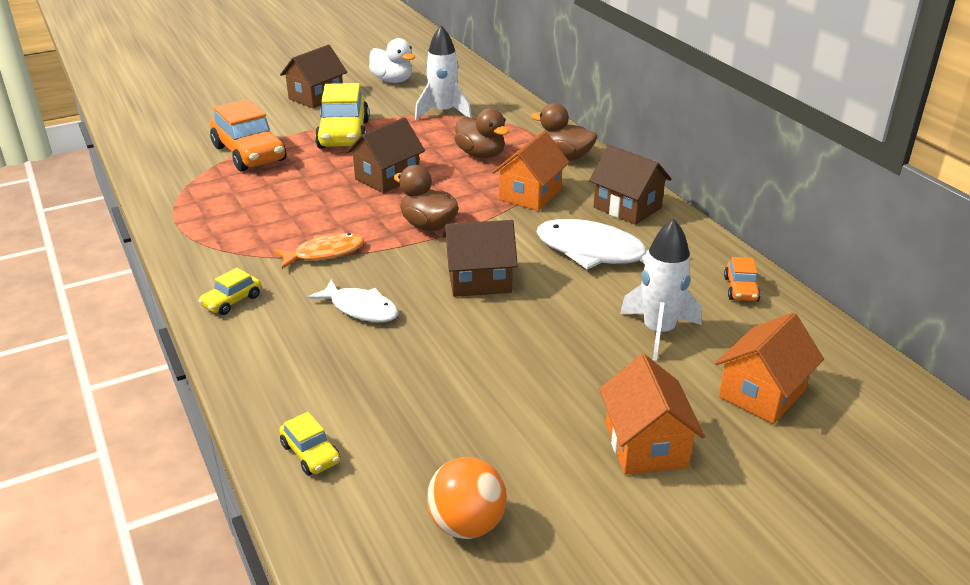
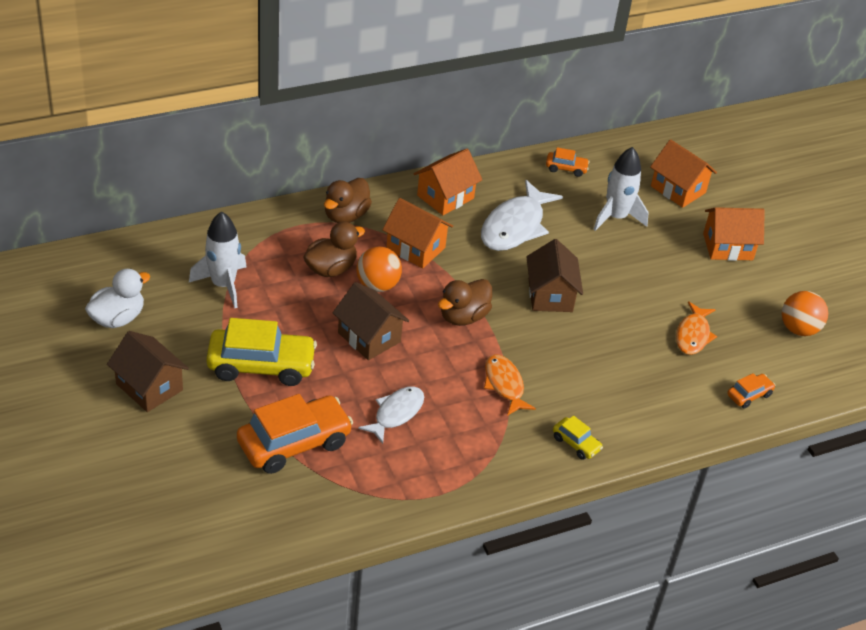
camera: 90 degrees left, 10 degrees up
(310, 454) = (749, 395): yellow car -> orange car
(361, 309) = (588, 365): white fish -> white fish (396, 413)
(430, 400) = (693, 335): none -> orange fish
(464, 178) = (377, 285): none -> orange ball
(627, 207) = (445, 197): brown house -> orange house

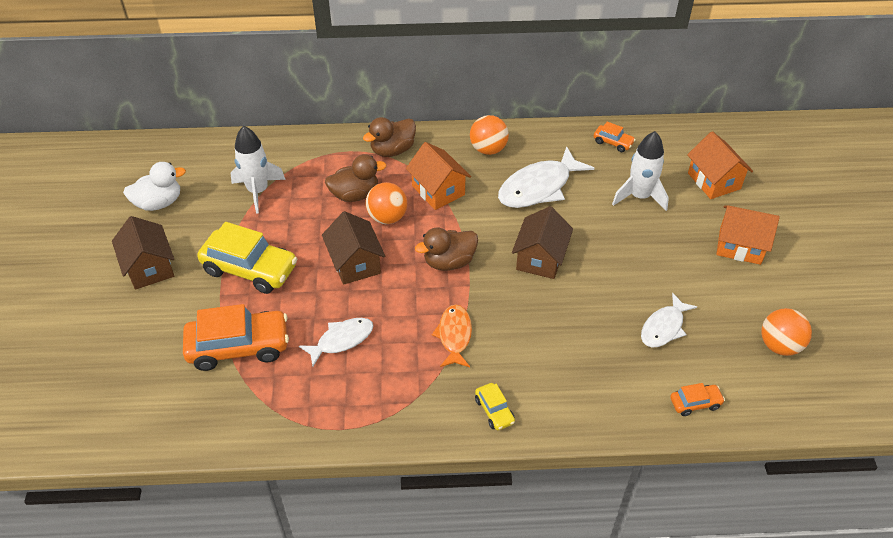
camera: 25 degrees right, 5 degrees up
(445, 197) = (488, 149): orange house -> orange ball
(693, 335) = (664, 327): orange fish -> white fish

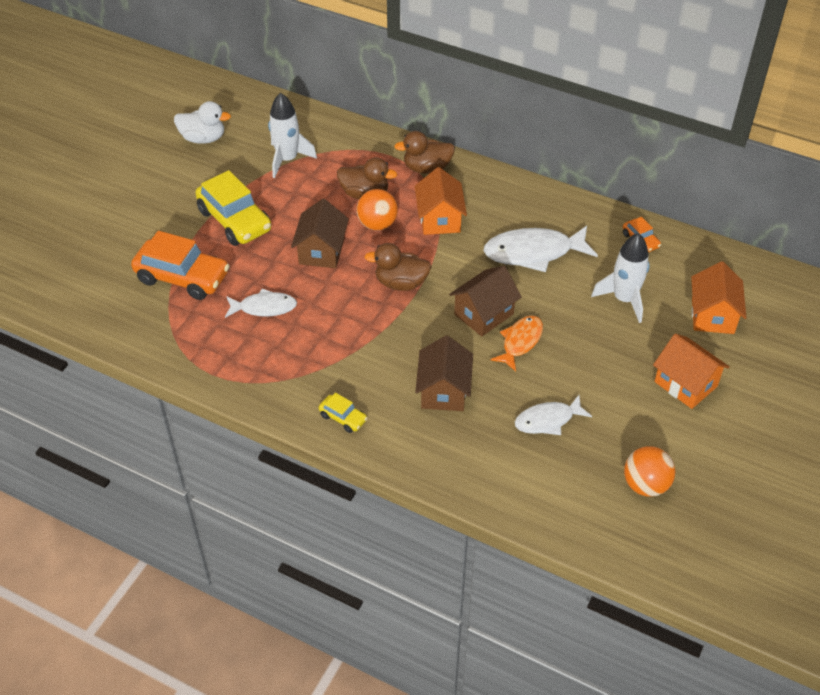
camera: 30 degrees right, 0 degrees up
(149, 268) = (160, 188): brown house -> brown house (443, 391)
(454, 335) = (357, 344): orange fish -> orange fish (520, 342)
(488, 149) = (514, 201): orange ball -> none
(494, 411) = (343, 418): yellow car -> yellow car turned 60 degrees counterclockwise
(695, 403) = (521, 494): orange car -> none

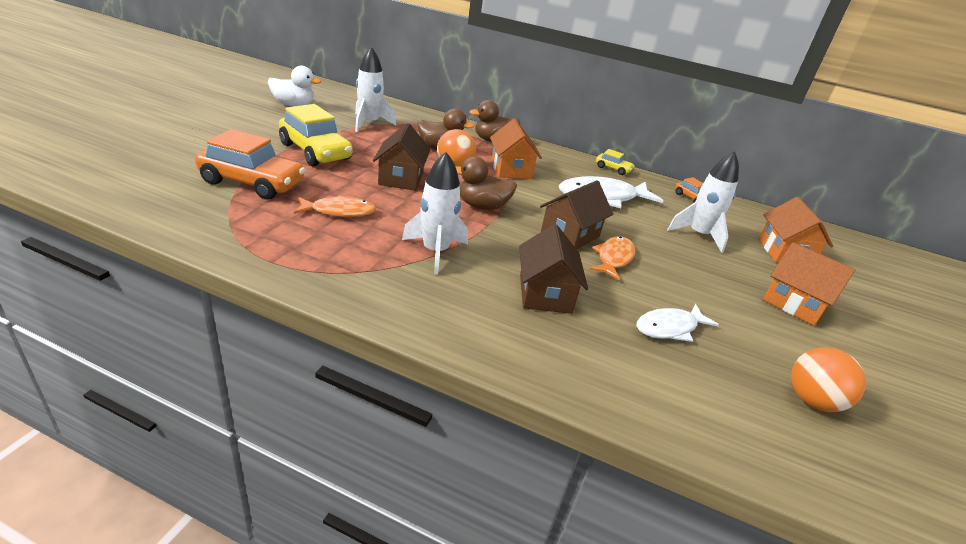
camera: 10 degrees left, 15 degrees down
(264, 307) = (339, 211): white fish -> orange fish
(343, 418) = (430, 312): yellow car -> yellow car (613, 169)
(351, 350) = (435, 251): none -> white rocket

